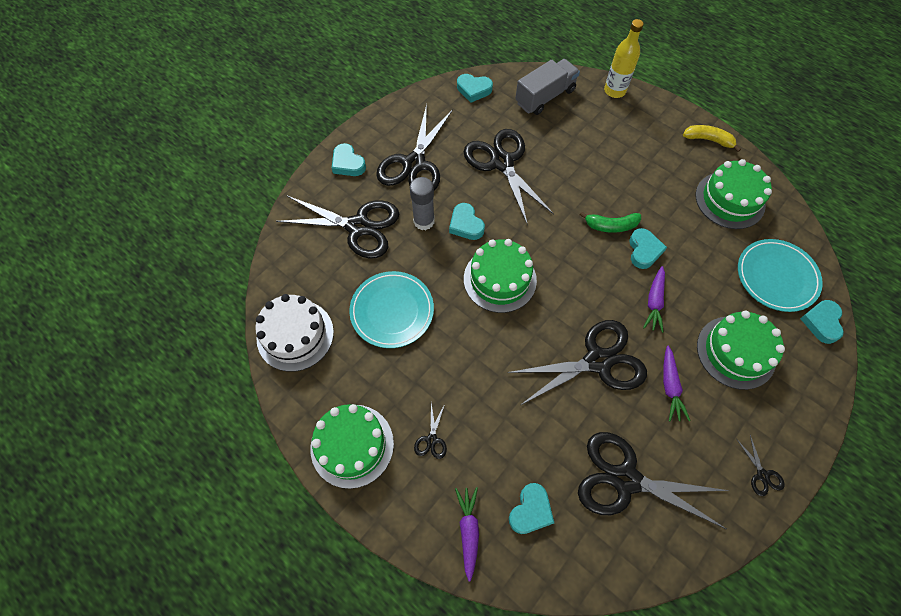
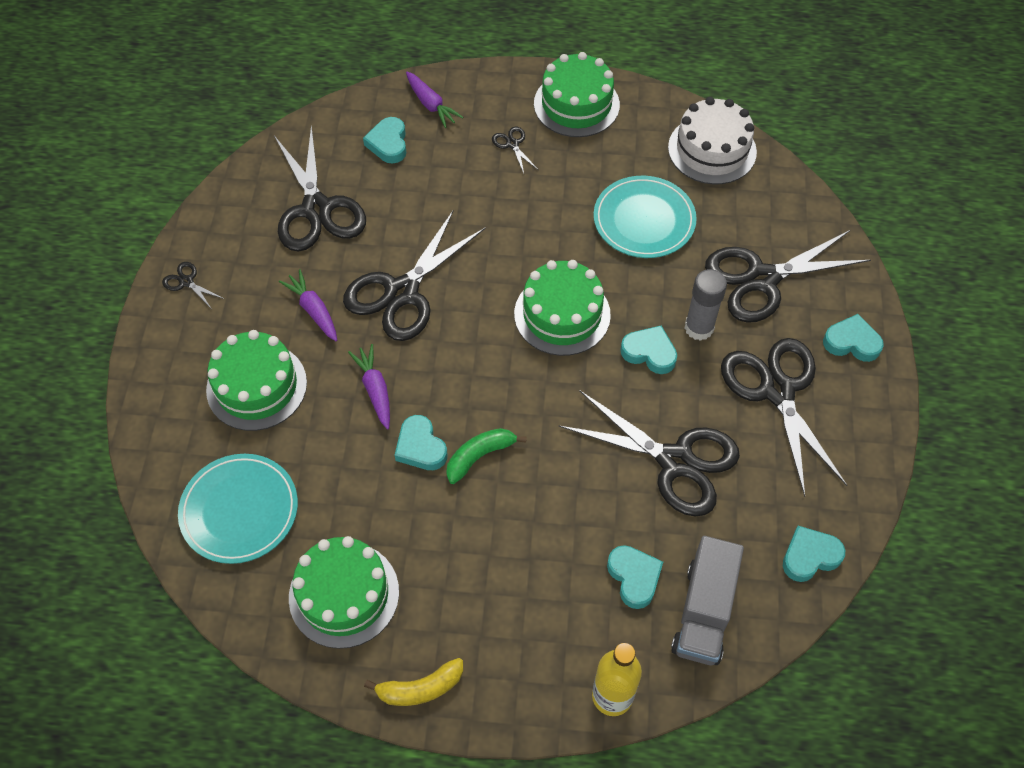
camera: 145 degrees right, 5 degrees down
(626, 479) = (317, 209): black scissors -> black scissors turned 90 degrees clockwise
(821, 322) = (165, 481): turquoise heart -> turquoise heart (634, 577)

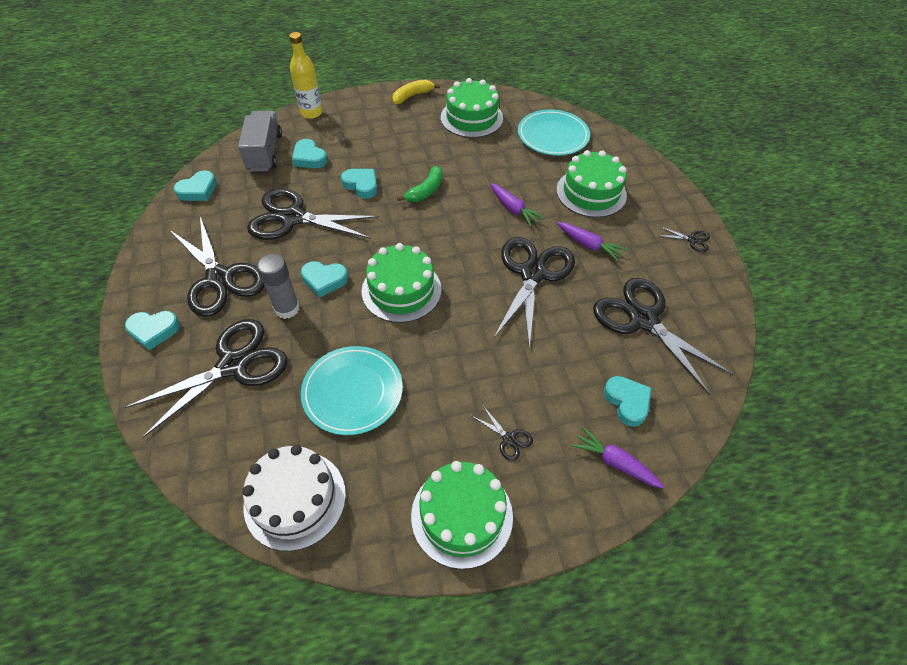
camera: 160 degrees right, 5 degrees down
(420, 447) = (465, 187): turquoise heart -> turquoise heart (361, 185)

